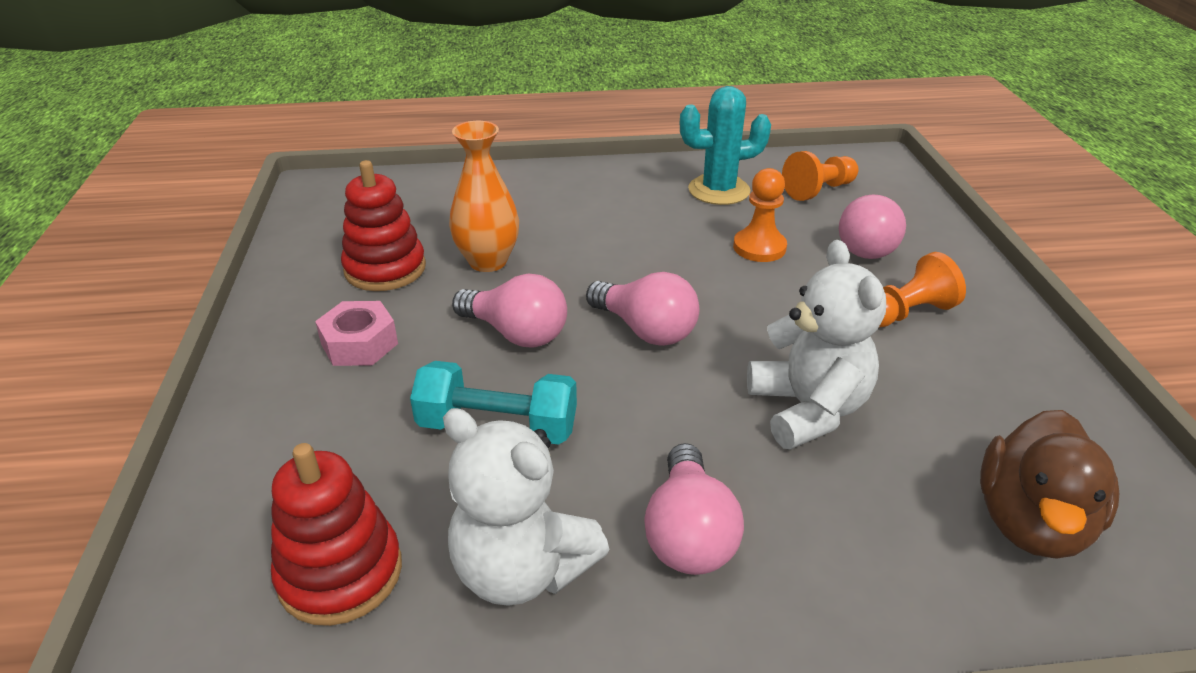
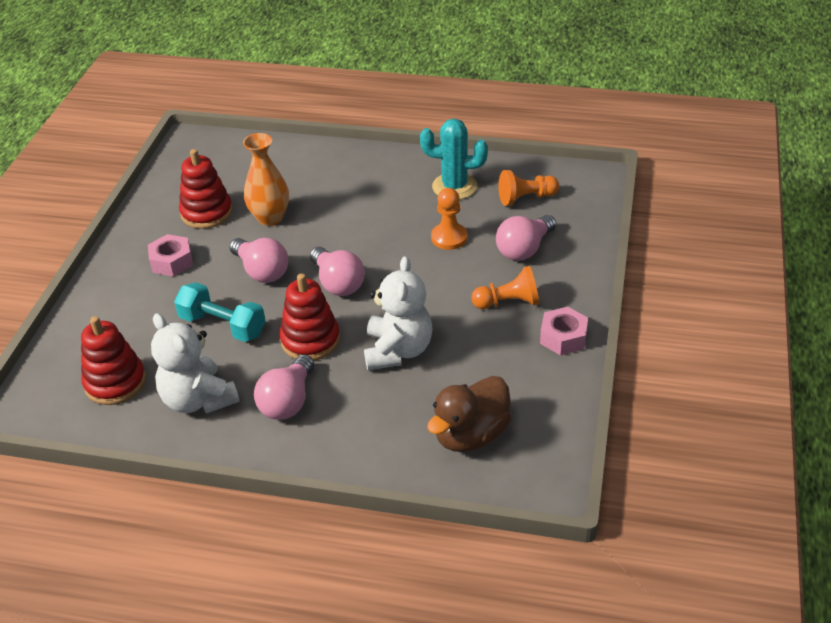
camera: 20 degrees right, 5 degrees up
(659, 421) = (310, 340): none -> red stacking toy
(1021, 344) = (563, 337): none -> pink nut

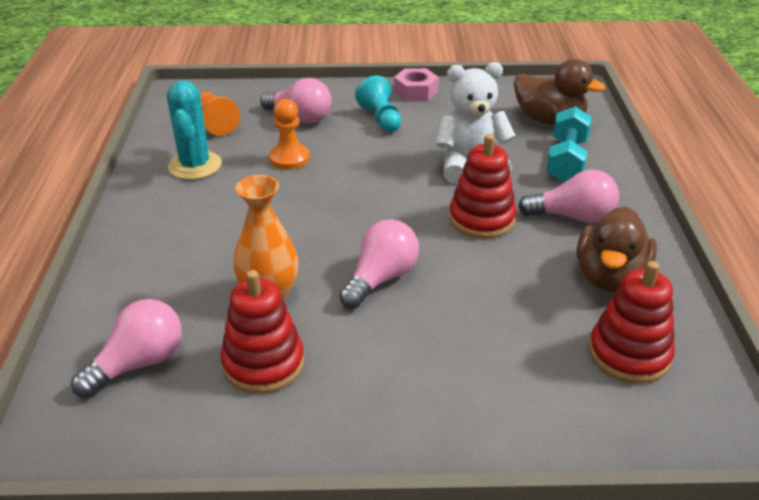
camera: 105 degrees left, 5 degrees down
(172, 261) = (384, 370): pink nut -> none
(198, 400) = (610, 277): white teddy bear -> brown duck
(223, 325) = (489, 287): turquoise dumbbell -> turquoise dumbbell (566, 161)
(338, 283) = (384, 217): pink light bulb -> pink light bulb (139, 363)
(508, 302) = (380, 118): orange pawn -> turquoise pawn

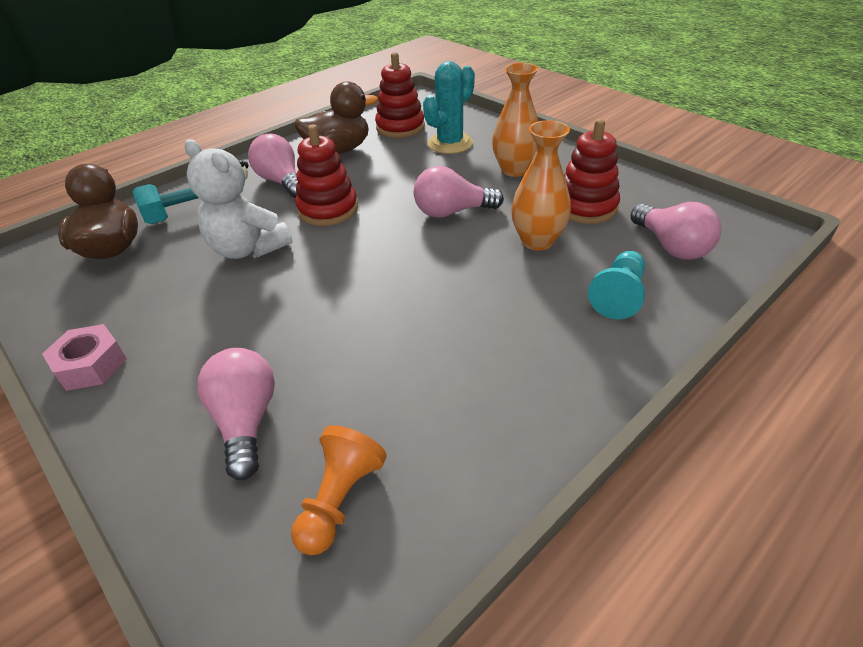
camera: 130 degrees left, 5 degrees up
(139, 363) = (671, 246): pink light bulb -> pink light bulb turned 120 degrees counterclockwise
(195, 166) = (453, 425): turquoise cactus -> turquoise cactus (450, 144)
(289, 158) = (352, 360): orange pawn -> none
(380, 118) = (193, 351): turquoise pawn -> turquoise pawn (618, 296)
(398, 371) = (514, 170): none -> orange vase

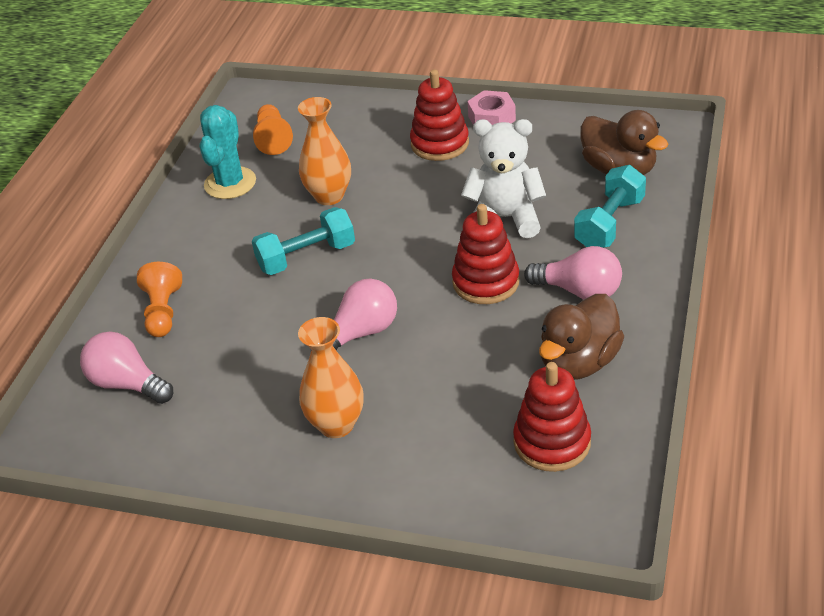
camera: 150 degrees right, 0 degrees up
(246, 421) = (358, 140): pink light bulb -> none
(442, 290) = (306, 257): none -> turquoise dumbbell
(450, 144) = (453, 438): turquoise cactus -> turquoise cactus (230, 183)
(537, 241) = (255, 336): orange vase -> orange vase (329, 196)
(585, 207) = (227, 400): red stacking toy -> red stacking toy (440, 144)
(618, 296) = (163, 312): turquoise pawn -> orange pawn

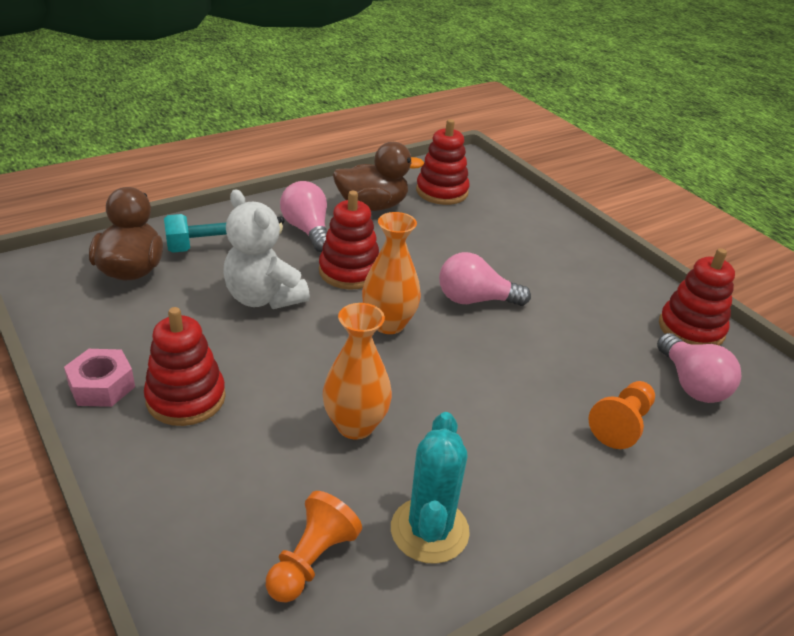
camera: 145 degrees left, 5 degrees down
(155, 446) = (691, 329): none -> red stacking toy
(230, 183) = (429, 530): turquoise cactus -> turquoise cactus turned 45 degrees counterclockwise
(306, 257) = (447, 382): turquoise dumbbell -> none
(336, 425) = (551, 266): orange vase -> orange vase (388, 324)

